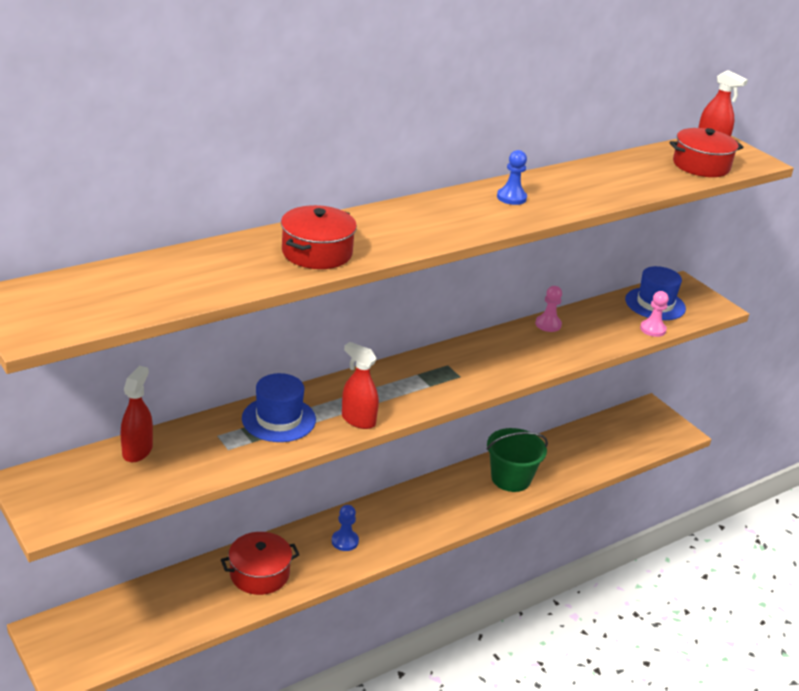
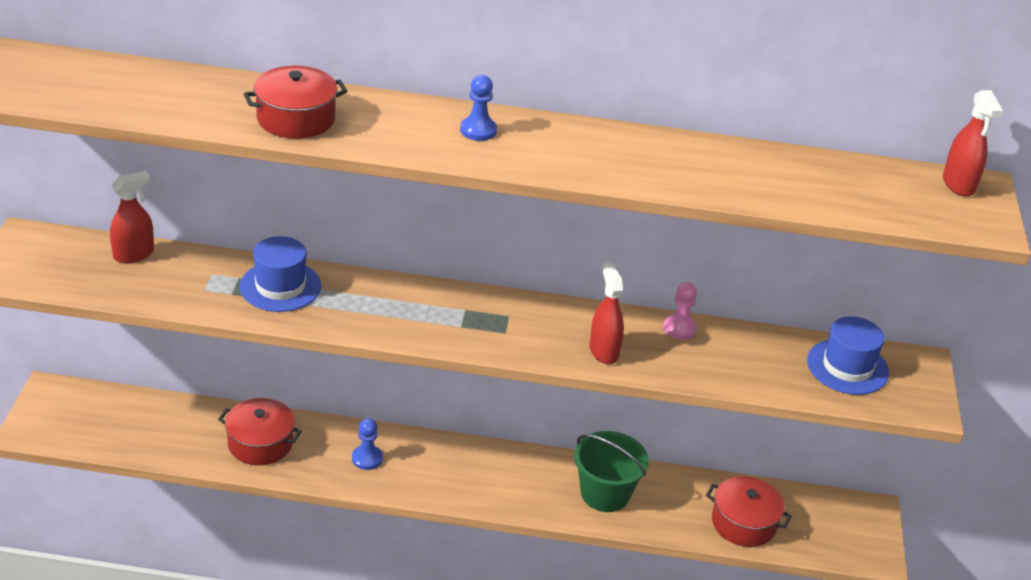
camera: 40 degrees right, 5 degrees up
(358, 420) = (348, 322): red spray bottle -> red spray bottle (603, 351)
(511, 198) = (585, 146): blue pawn -> blue pawn (478, 130)
(652, 329) = (800, 391): pink pawn -> none
(701, 165) = (893, 202): red pot -> red pot (744, 523)

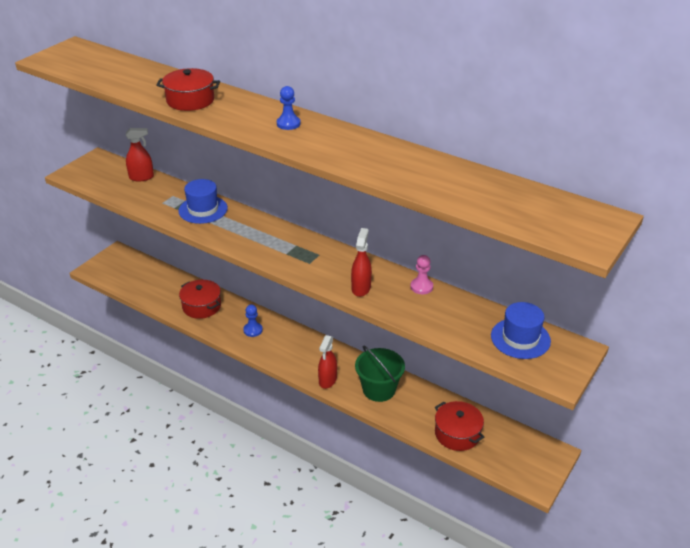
camera: 30 degrees right, 0 degrees up
(958, 184) = (592, 214): red spray bottle -> red spray bottle (327, 380)

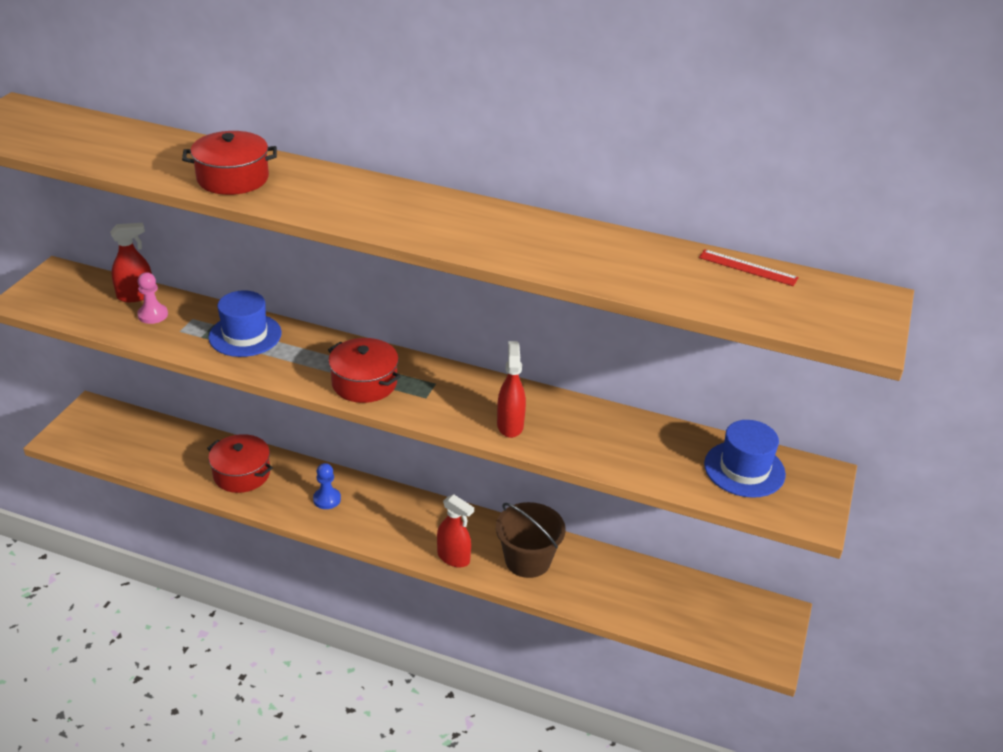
camera: 15 degrees left, 0 degrees up
(288, 124) = (392, 202): blue pawn -> none
(327, 380) = (453, 557): red spray bottle -> red spray bottle turned 60 degrees counterclockwise
(379, 389) = (528, 560): green bucket -> brown bucket
(421, 287) = (591, 413): pink pawn -> pink pawn (153, 315)
(457, 434) = (650, 606): red pot -> red pot (364, 383)
(521, 188) = (748, 268): none -> red ruler

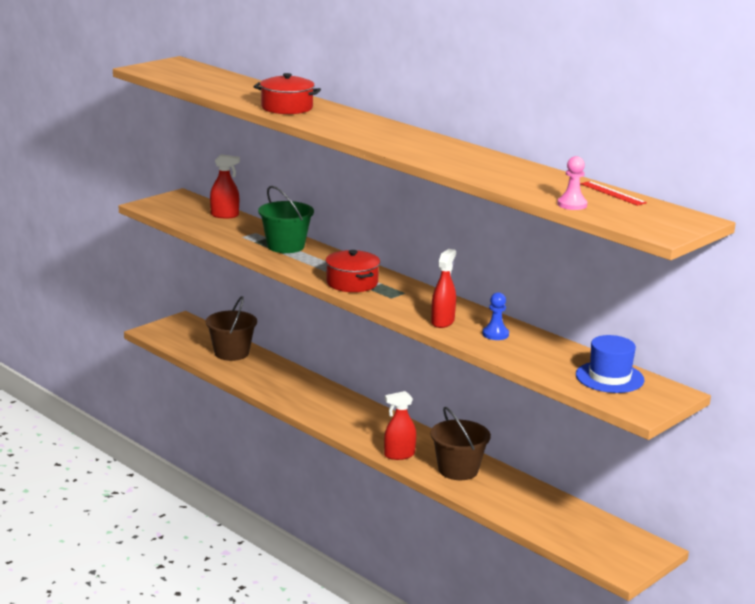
camera: 25 degrees right, 15 degrees down
(153, 315) = (229, 226): pink pawn -> pink pawn (572, 205)
(177, 447) = (231, 353): none -> brown bucket
(242, 474) = (269, 376): red pot -> none
(245, 335) = (285, 246): blue hat -> green bucket
(327, 499) = (323, 403): blue pawn -> blue pawn (495, 334)
(453, 557) = (399, 455): red spray bottle -> red spray bottle turned 105 degrees clockwise

